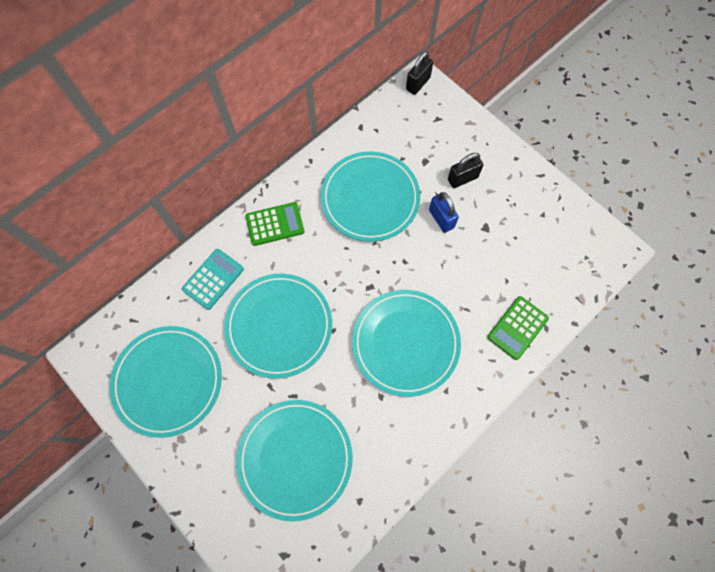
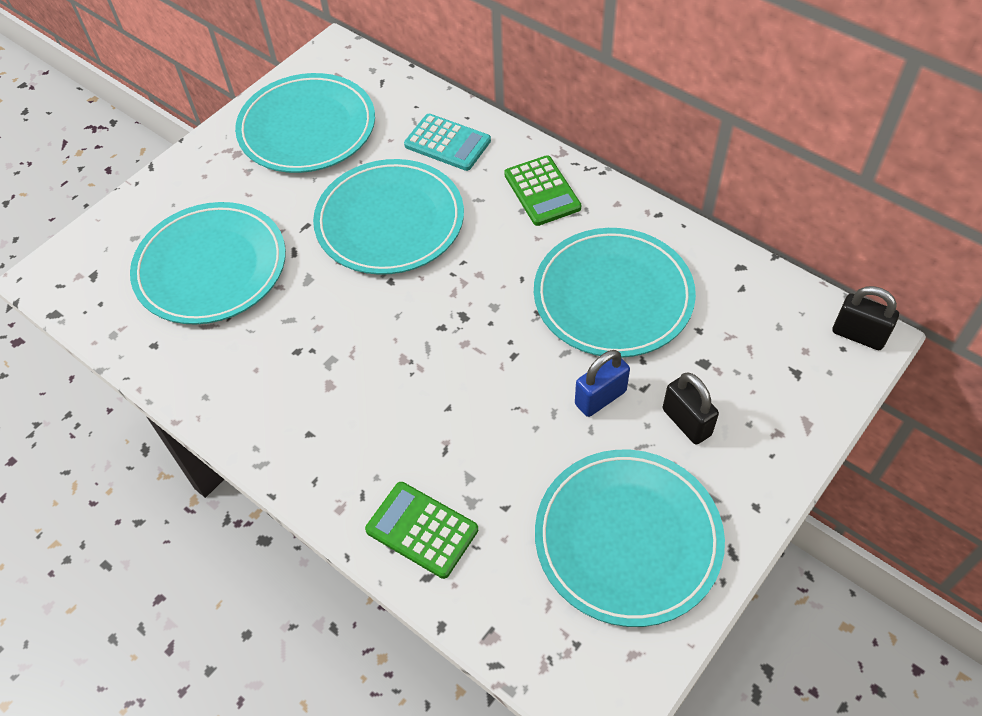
camera: 85 degrees right, 15 degrees down
(405, 343) = (379, 372): turquoise plate -> turquoise plate (627, 539)

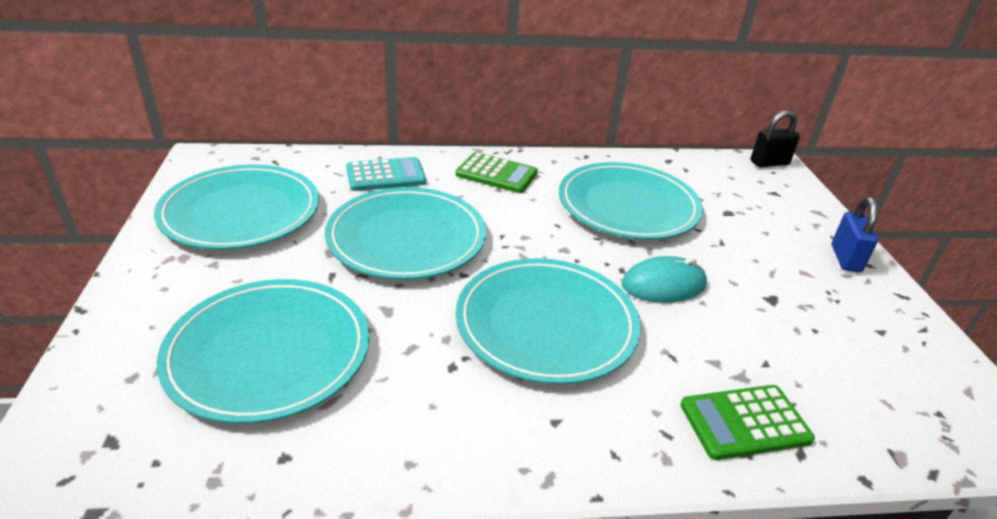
camera: 50 degrees left, 20 degrees down
(527, 391) = (663, 284): none -> turquoise mouse
(600, 398) = (709, 261): blue padlock -> blue padlock (845, 258)
(627, 539) = (852, 327): turquoise plate -> turquoise plate (546, 324)
(686, 422) = (771, 246): black padlock -> none

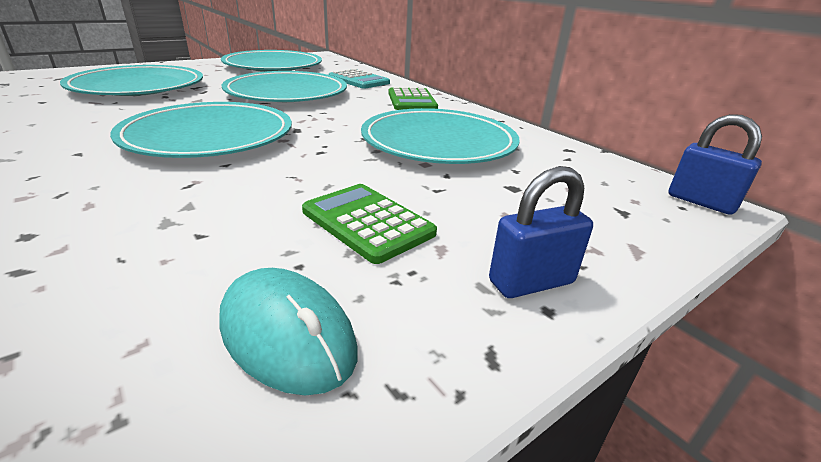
camera: 60 degrees right, 5 degrees down
(663, 284) = (313, 169): turquoise mouse -> turquoise mouse (287, 334)
(745, 423) = (79, 230): green calculator -> green calculator (367, 222)
(769, 163) = (701, 202): black padlock -> blue padlock

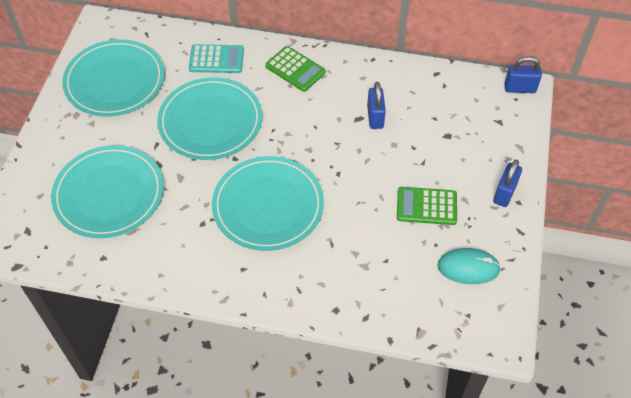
camera: 40 degrees left, 25 degrees up
(438, 142) = (375, 117): turquoise plate -> blue padlock

